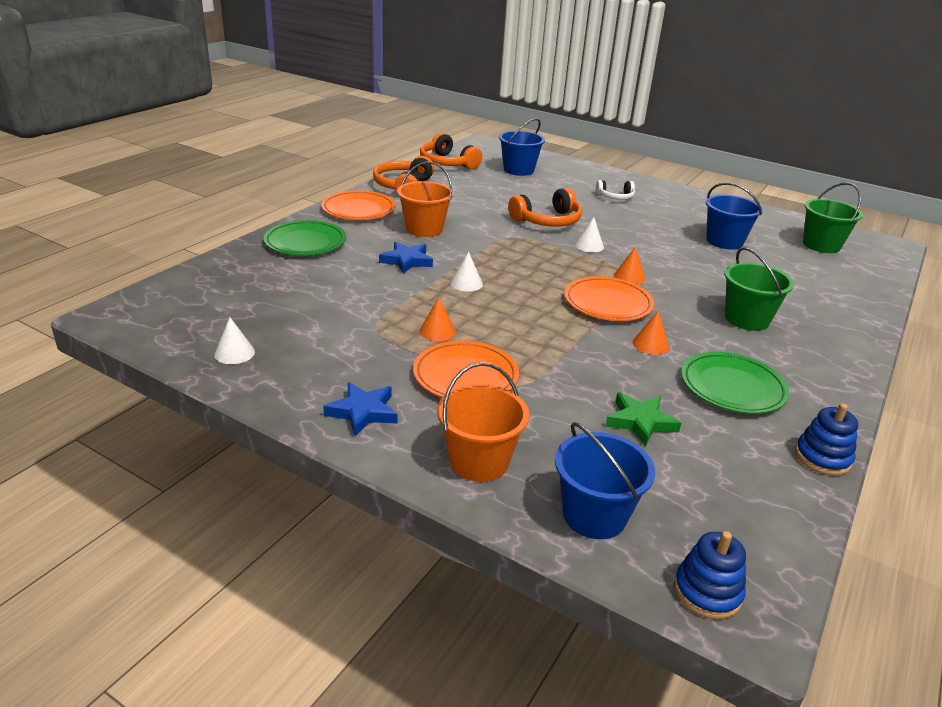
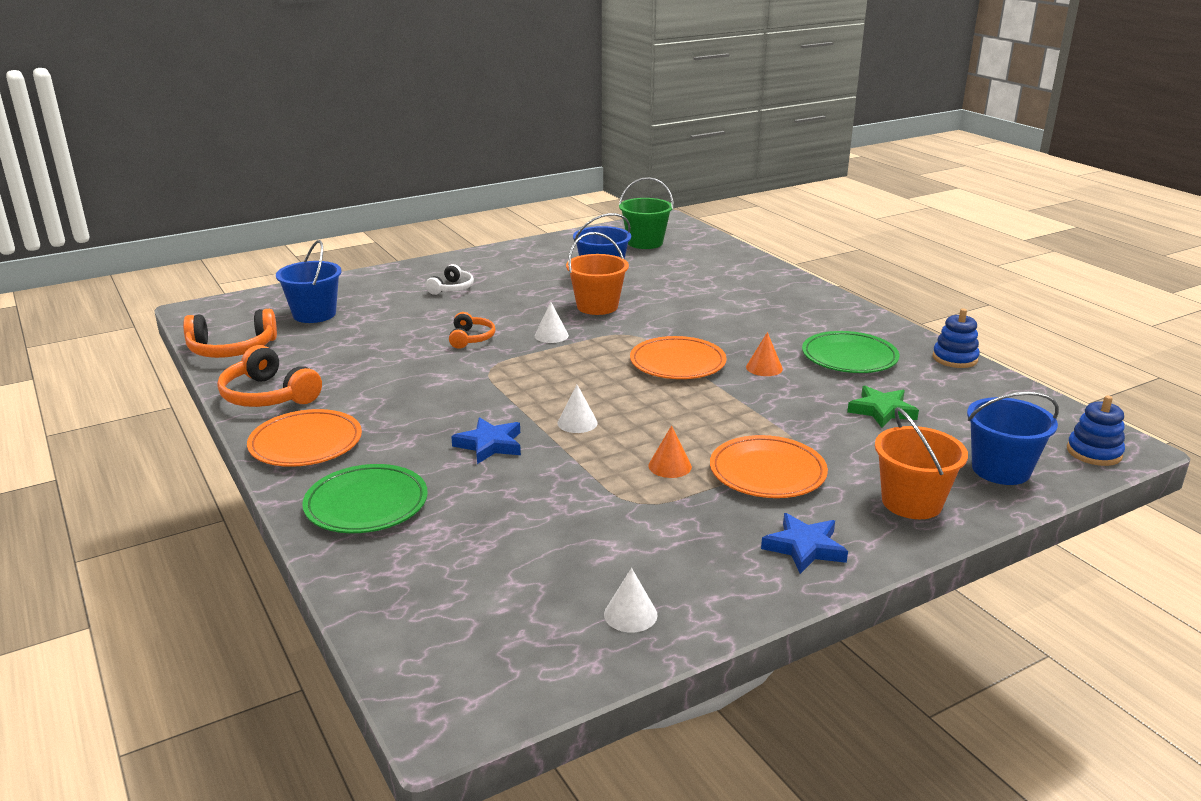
camera: 60 degrees left, 5 degrees down
(424, 229) = (414, 413): orange bucket -> orange bucket (597, 306)
(547, 221) = (471, 338): orange headphones -> orange headphones, size x0.60
(629, 277) = (634, 337): orange cone -> none
(746, 319) = (748, 315): green bucket -> none

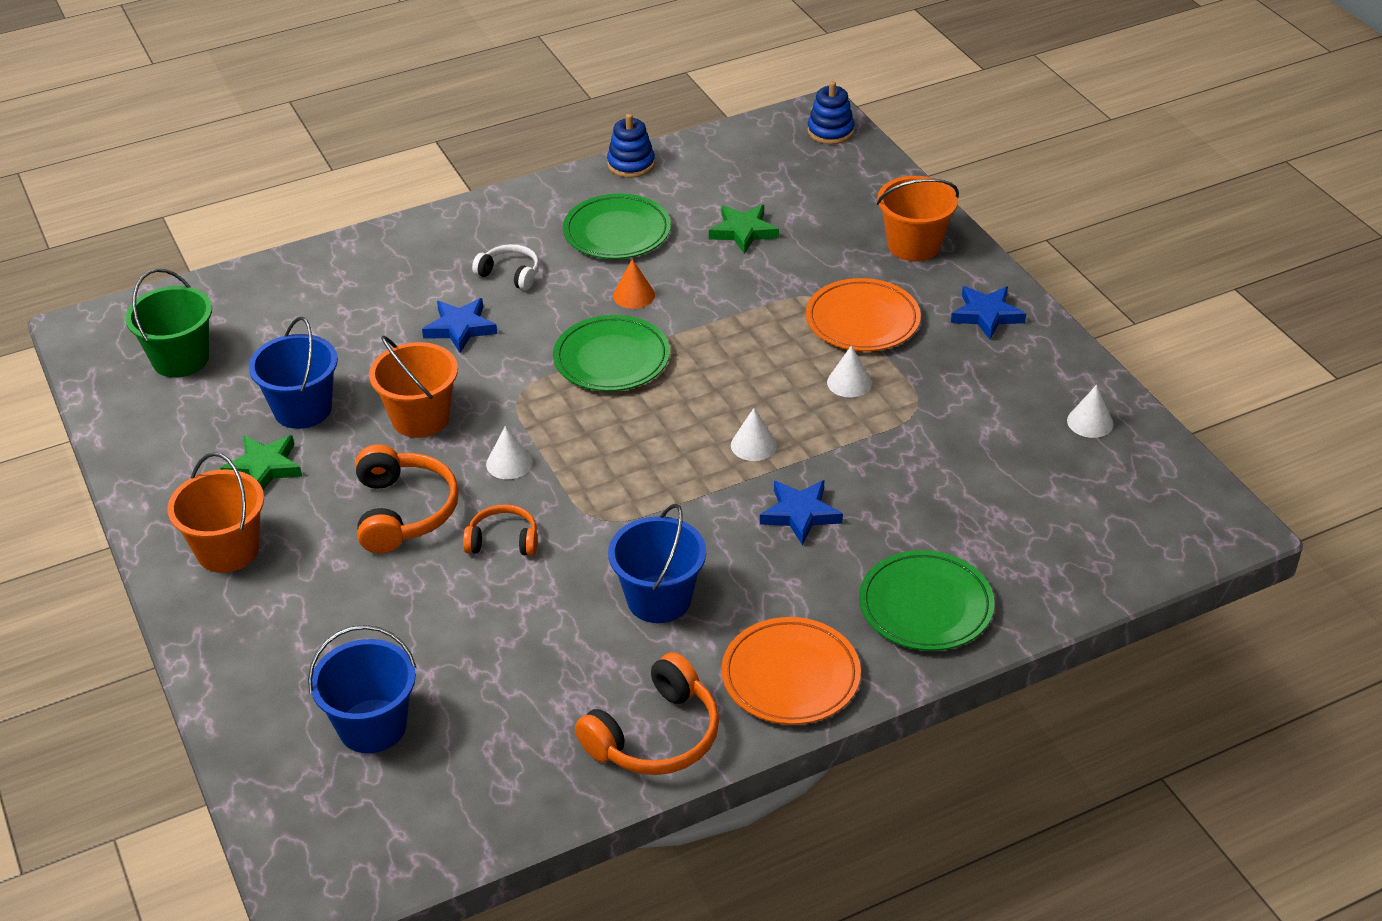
camera: 85 degrees left, 15 degrees up
(232, 349) = (489, 808): orange headphones -> orange headphones (403, 511)
(451, 288) = (307, 570): white headphones -> white headphones (510, 274)
(472, 269) = (228, 550): none -> orange bucket
(545, 270) = (264, 468): none -> green star
(670, 466) = (849, 382): orange cone -> white cone
(677, 363) = (611, 359): orange plate -> green plate
(699, 311) = (460, 328): none -> blue star
(1000, 470) = (859, 186): blue bucket -> blue bucket (659, 599)

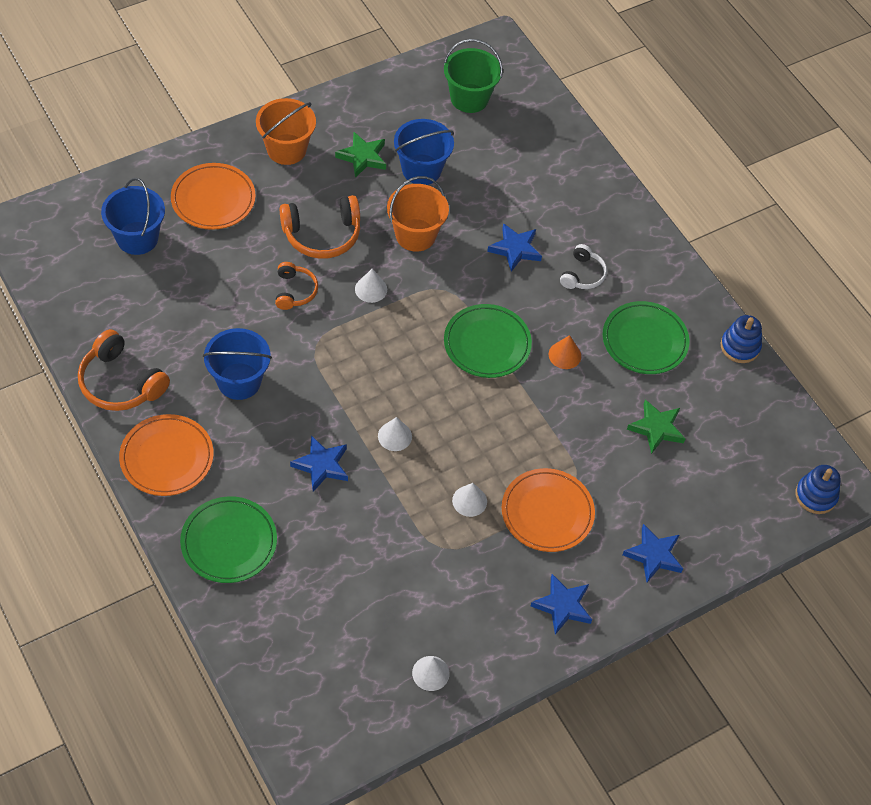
camera: 80 degrees right, 15 degrees up
(311, 634) = (213, 199): none -> orange plate
(914, 245) = (653, 555): orange bucket -> blue star

